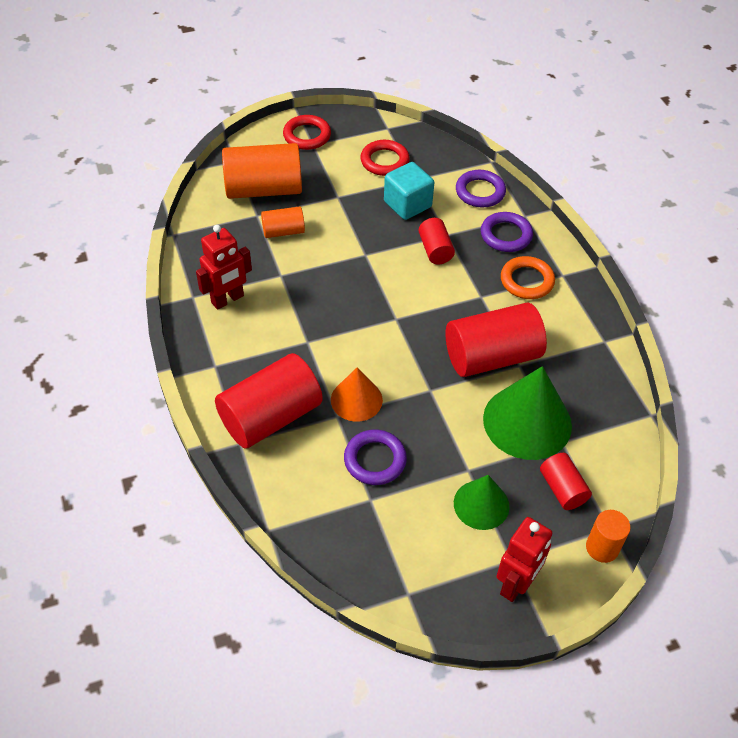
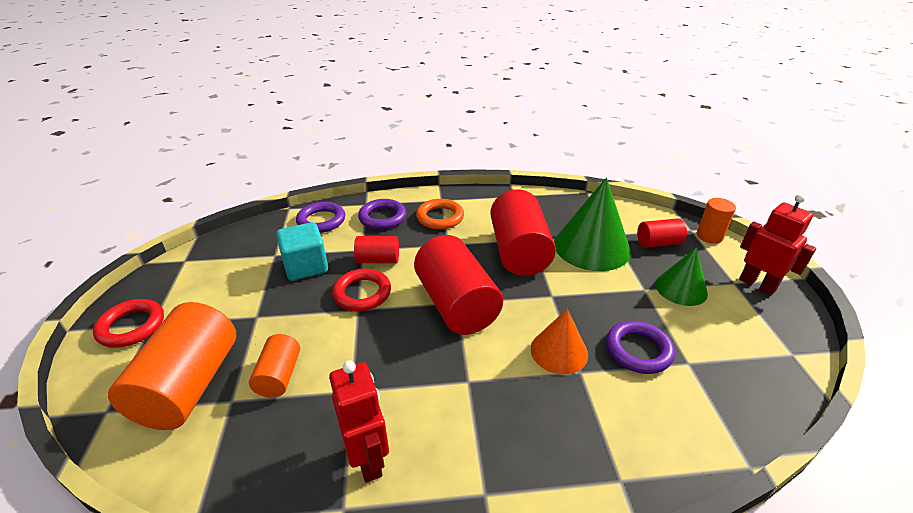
camera: 75 degrees left, 15 degrees down
(271, 417) = (579, 437): red cylinder -> red cylinder (456, 304)
(384, 161) = (231, 271): red ring -> red ring (362, 293)

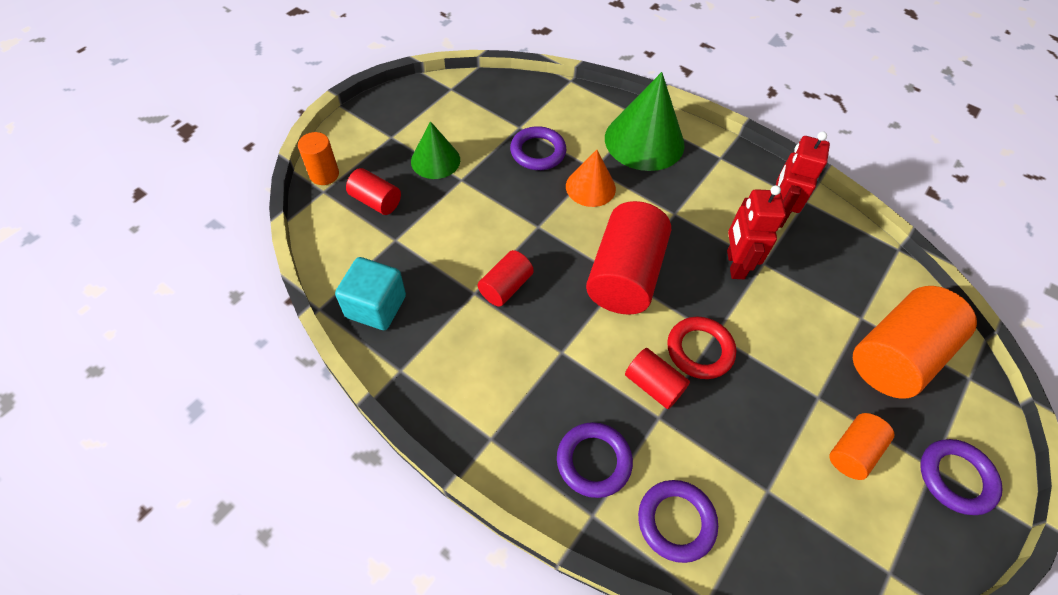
camera: 140 degrees left, 20 degrees up
(131, 326) = (956, 478): red ring -> purple ring
(279, 376) = (816, 313): orange cylinder -> orange cylinder (852, 451)
(306, 266) = (738, 437): turquoise cube -> turquoise cube (376, 306)
(440, 217) = (527, 403): orange ring -> none
(519, 251) = (505, 287): red cylinder -> red cylinder, size x0.52
(591, 247) = (435, 241): green cone -> green cone (644, 141)
(757, 285) = (380, 124): red robot -> red robot (735, 264)

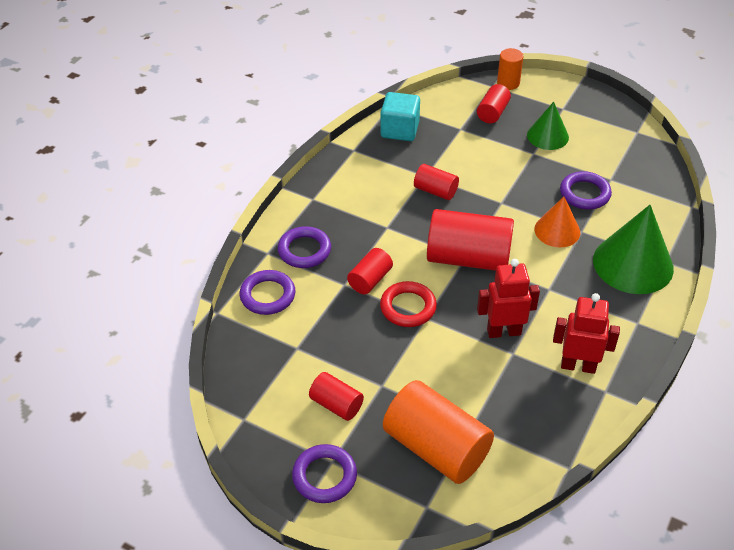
camera: 85 degrees right, 10 degrees down
(852, 451) = (336, 404): orange cylinder -> red cylinder

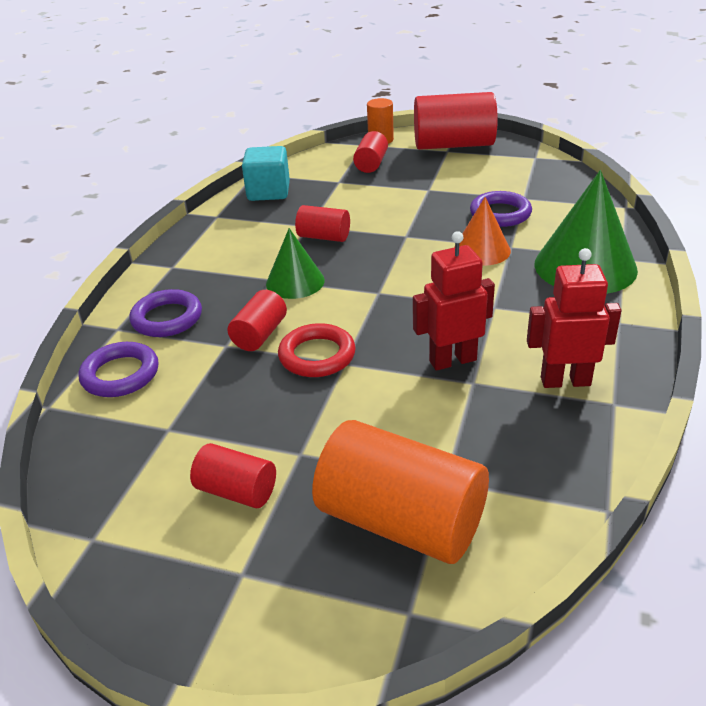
camera: 10 degrees left, 10 degrees down
(324, 476) = (233, 599): purple ring -> none
(468, 258) = (382, 292): red cylinder -> red cylinder (453, 145)
(547, 136) = (439, 173): green cone -> green cone (295, 282)

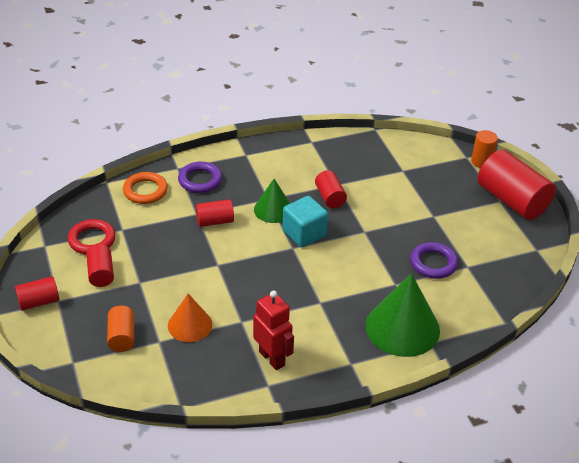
camera: 50 degrees right, 5 degrees up
(120, 374) = (145, 191): purple ring -> orange ring
(268, 192) = (359, 147): turquoise cube -> turquoise cube (304, 233)
(317, 355) = (215, 251): red ring -> red ring (92, 240)
(371, 164) = (441, 174): red cylinder -> red cylinder (39, 301)
(401, 521) = (122, 337): orange cylinder -> orange cylinder, size x0.52
(452, 360) = (254, 305): red robot -> none
(481, 250) = (378, 272): orange cone -> orange cone (190, 325)

